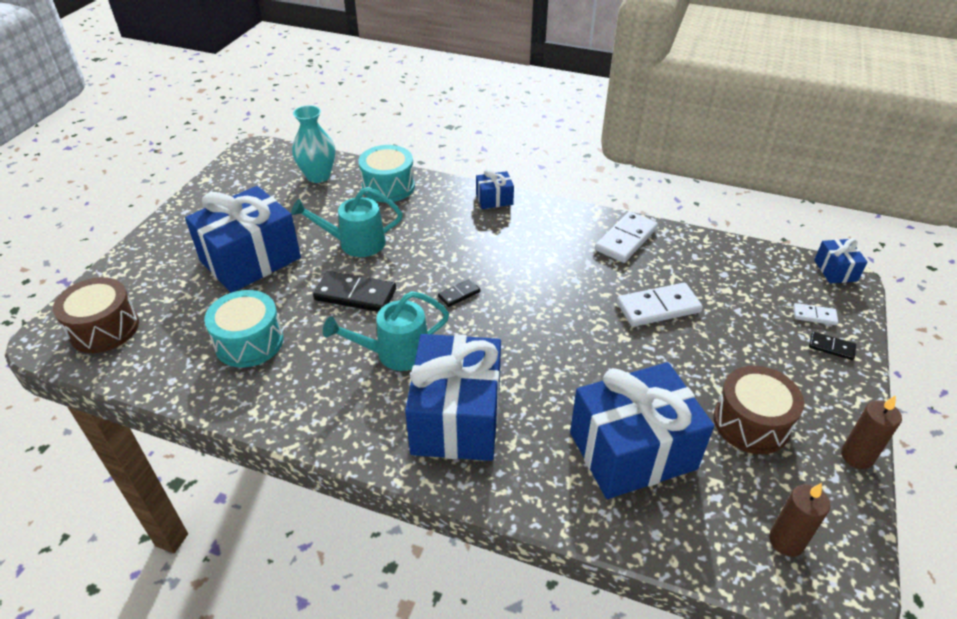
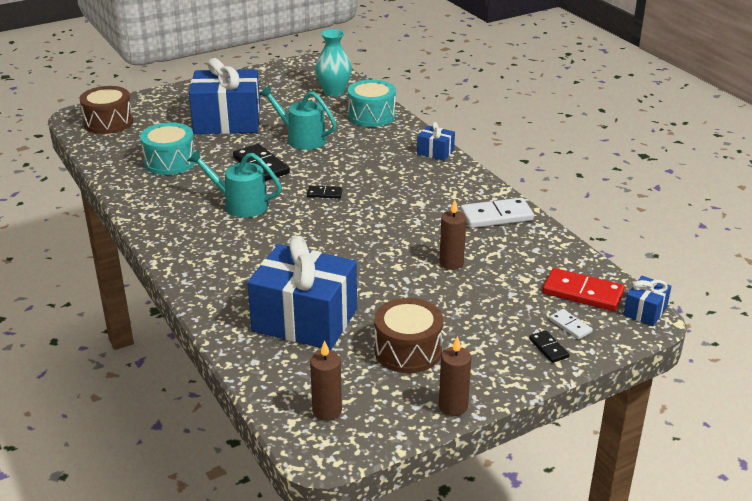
camera: 40 degrees right, 10 degrees down
(456, 418) = (227, 251): blue gift -> none
(658, 307) = (451, 263): white domino -> brown candle
(779, 278) = (582, 293): none -> red domino

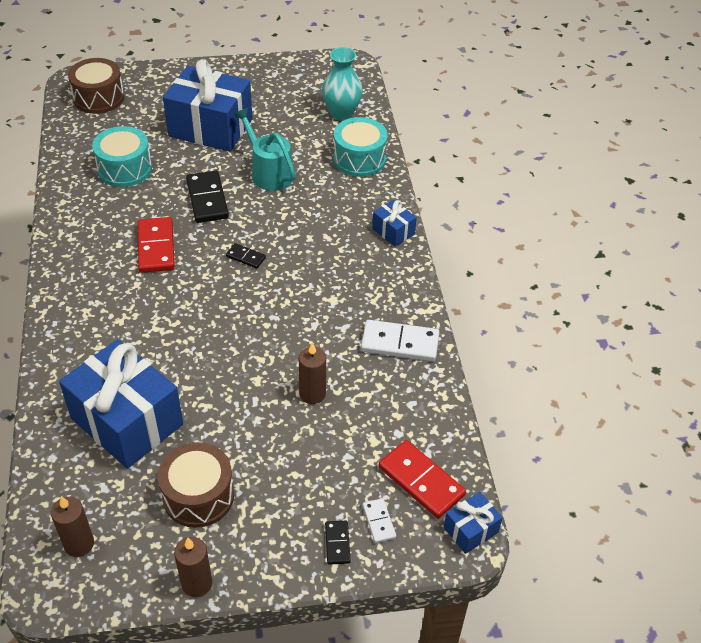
camera: 20 degrees right, 15 degrees up
(240, 204) = (156, 247): turquoise watering can -> red domino

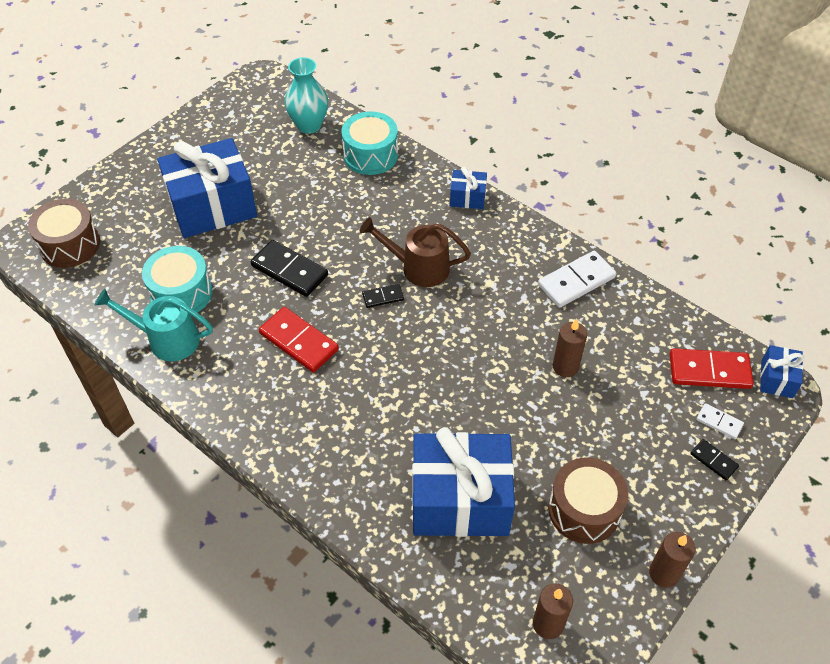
camera: 40 degrees left, 5 degrees up
(268, 172) = (312, 214): turquoise watering can -> turquoise watering can (166, 339)
(295, 254) = (418, 267): none -> brown watering can

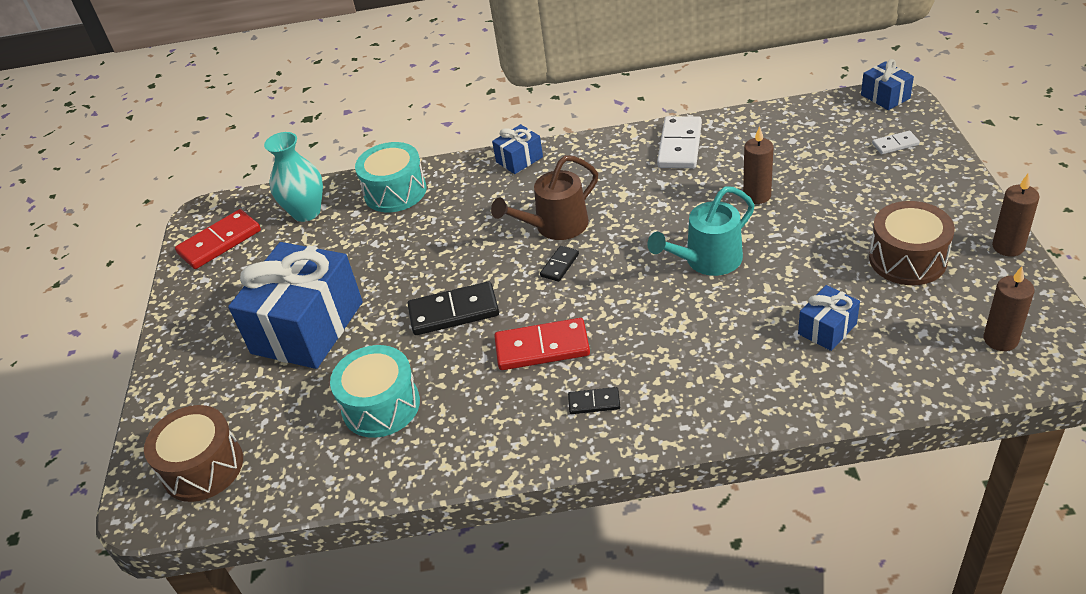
camera: 40 degrees left, 10 degrees down
(166, 339) = (423, 447): turquoise watering can -> turquoise watering can (707, 261)
(460, 500) = (827, 329): blue gift -> blue gift, size x0.45
(709, 371) = (843, 124): red domino -> red domino (219, 242)
(713, 461) = (927, 166): black domino -> black domino (594, 402)

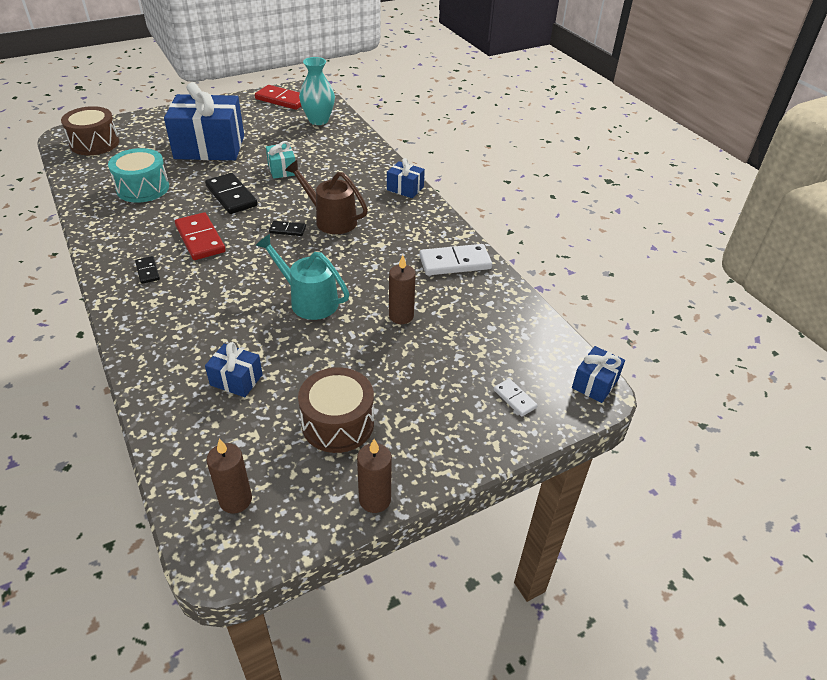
camera: 60 degrees right, 0 degrees up
(395, 192) = (350, 147): turquoise drum -> none
(415, 258) = (282, 169): none -> turquoise gift

